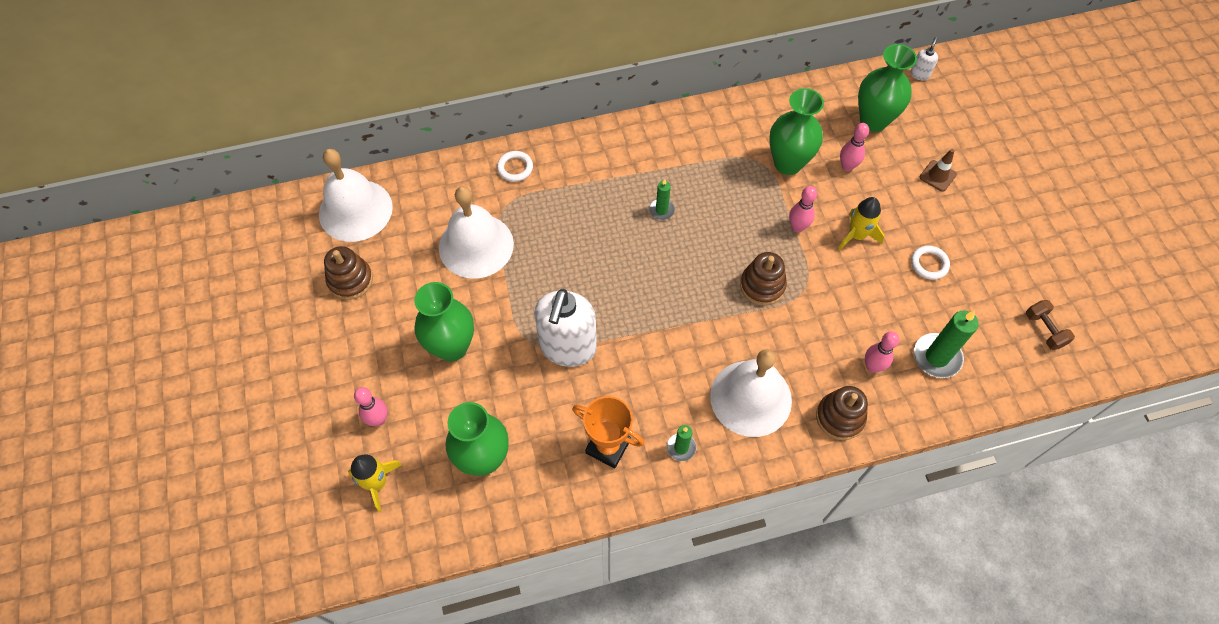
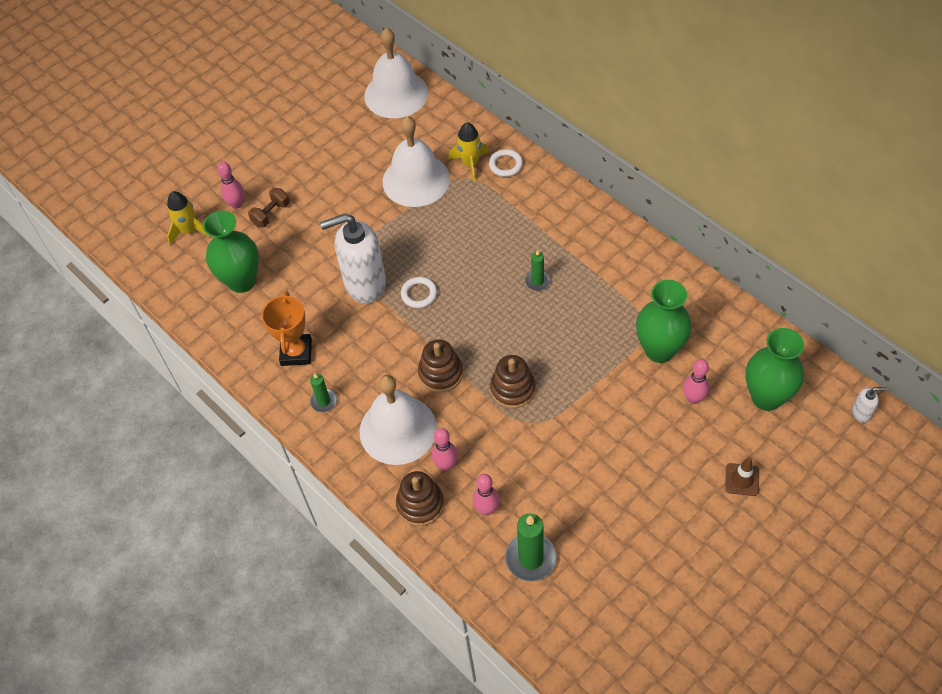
camera: 65 degrees right, 5 degrees down
(350, 280) = (335, 125): brown stacking toy -> brown stacking toy (440, 373)
(452, 347) = (319, 213): green vase -> none
(797, 227) = (594, 388): pink bowling pin -> pink bowling pin (446, 465)
(857, 235) = (619, 439): yellow rocket -> yellow rocket (470, 164)
(929, 264) = (630, 512): white ring -> white ring (419, 294)
(1044, 330) = (624, 643): brown dumbbell -> brown dumbbell (271, 214)

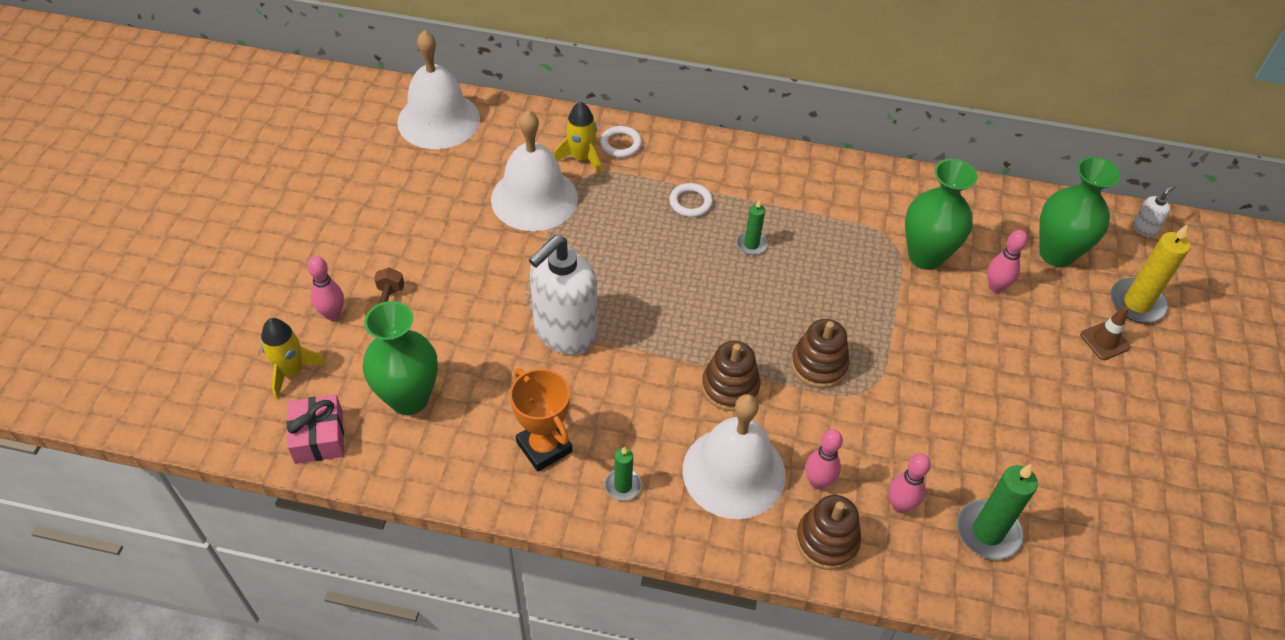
camera: 40 degrees left, 5 degrees down
(176, 280) = (319, 437): none -> pink gift
(419, 294) = (636, 315): white ring -> white ring (690, 203)
(796, 466) = (1137, 303): none -> yellow candle

